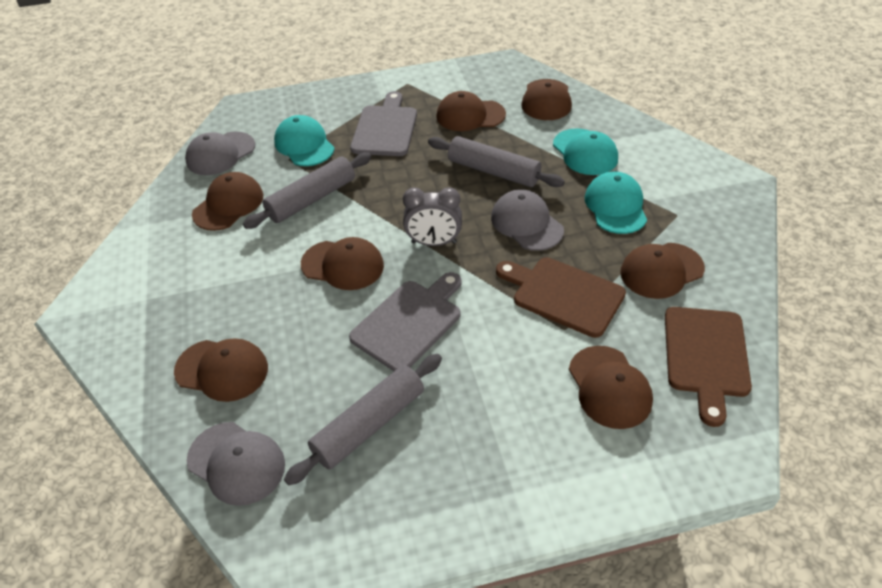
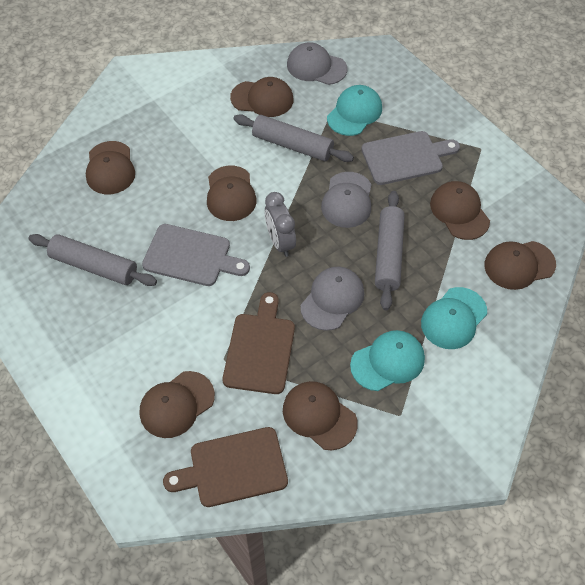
camera: 65 degrees right, 10 degrees up
(236, 463) = (44, 208): grey cap -> grey cap (347, 200)

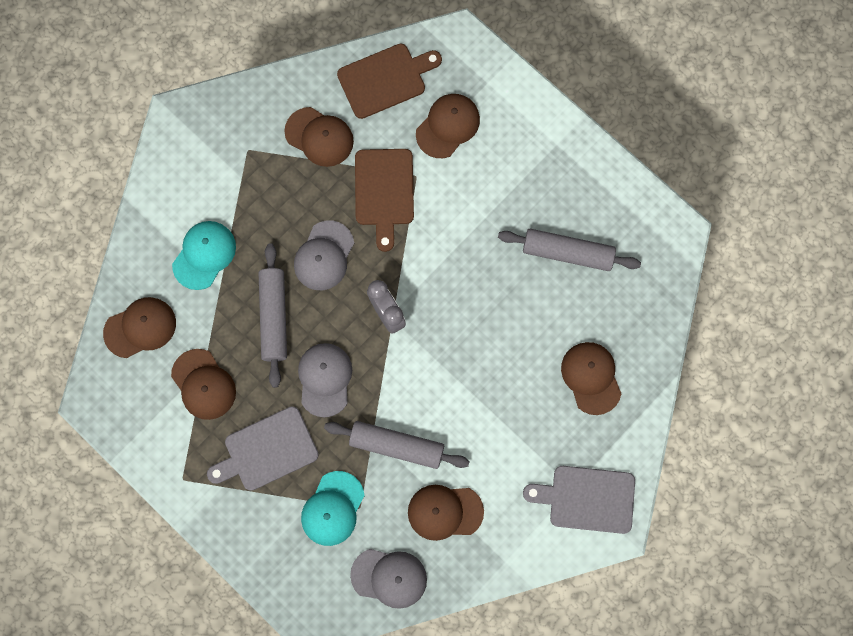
camera: 170 degrees right, 20 degrees up
(191, 256) = (474, 281): grey cutting board -> grey cutting board (587, 499)
(230, 194) = (451, 366): brown cap -> none
(388, 362) = (263, 199): turquoise cap -> none

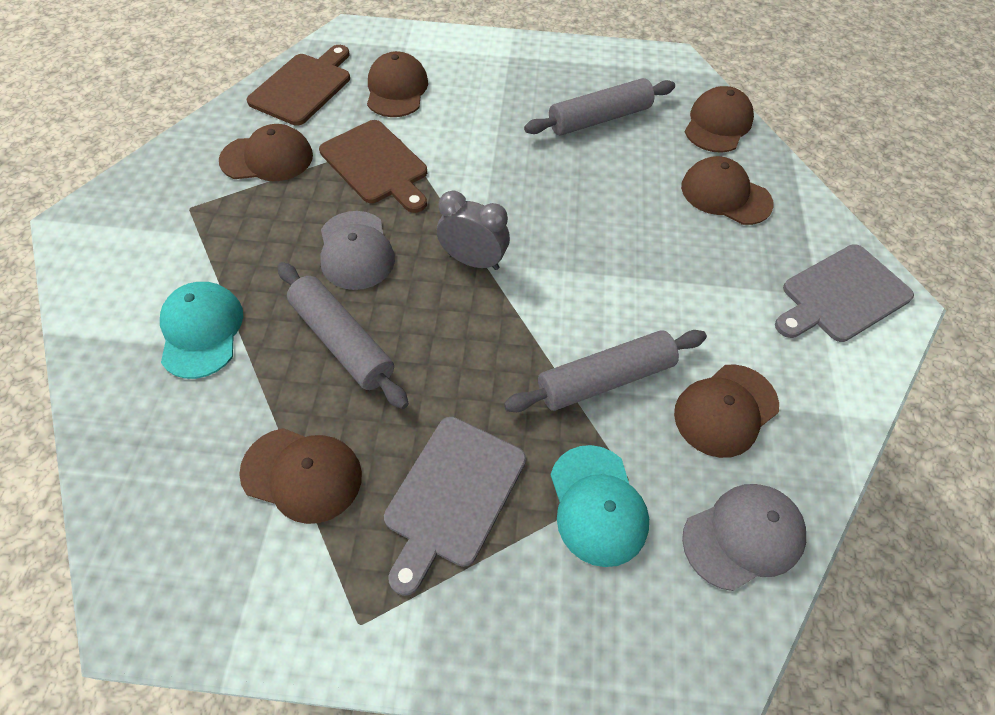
camera: 40 degrees left, 20 degrees down
(140, 328) = (159, 464): brown cap -> brown cap (718, 124)
(325, 379) = (459, 366): grey cap -> none

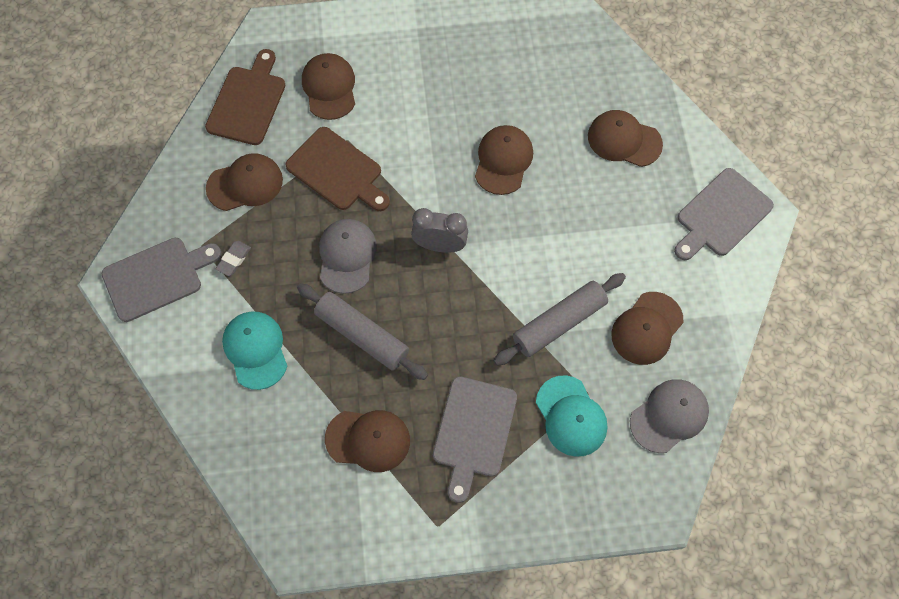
camera: 10 degrees left, 10 degrees up
(123, 230) = (157, 277): none -> grey cutting board
(220, 228) = (234, 259): none -> grey eraser
(356, 250) = (347, 256): grey cap -> grey cap turned 150 degrees counterclockwise
(599, 118) = (509, 83): grey rolling pin -> none
(718, 124) = (609, 67): brown cap -> brown cap (503, 161)

